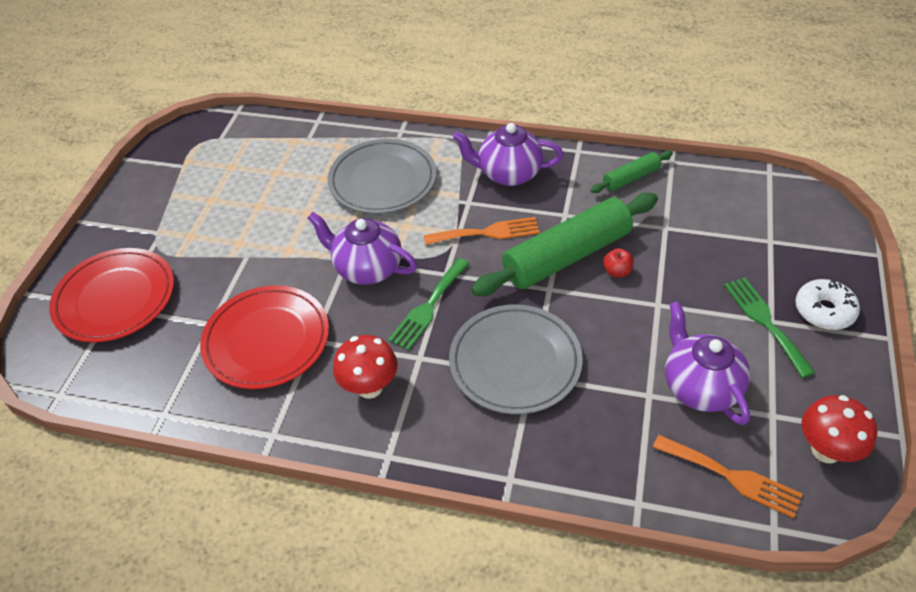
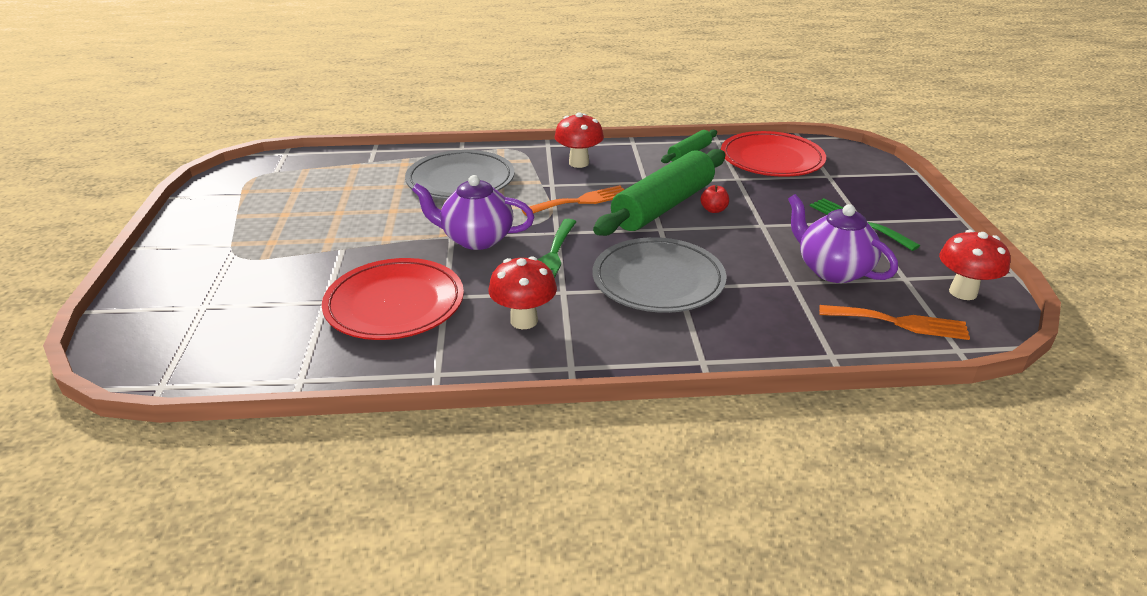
camera: 20 degrees left, 15 degrees down
(115, 298) = (202, 299): red plate -> red plate (771, 159)
(508, 174) = (579, 163): purple teapot -> red mushroom
(824, 311) = (899, 209): white donut -> none

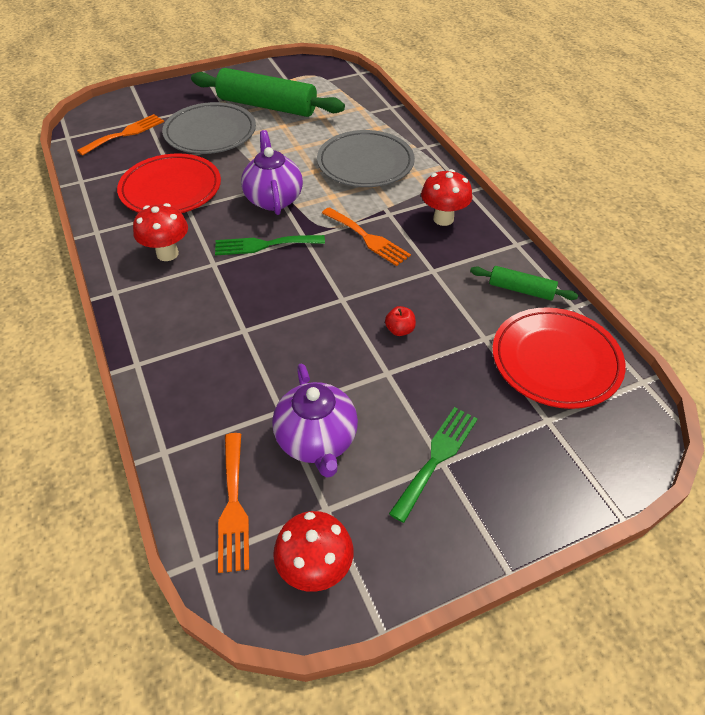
camera: 70 degrees right, 15 degrees up
(219, 328) = (125, 134): none -> orange fork
(658, 280) = (249, 315): grey plate -> grey plate (210, 133)
(663, 206) = (387, 293): green rolling pin -> green rolling pin (267, 106)
(832, 270) = (317, 441): purple teapot -> purple teapot turned 135 degrees clockwise

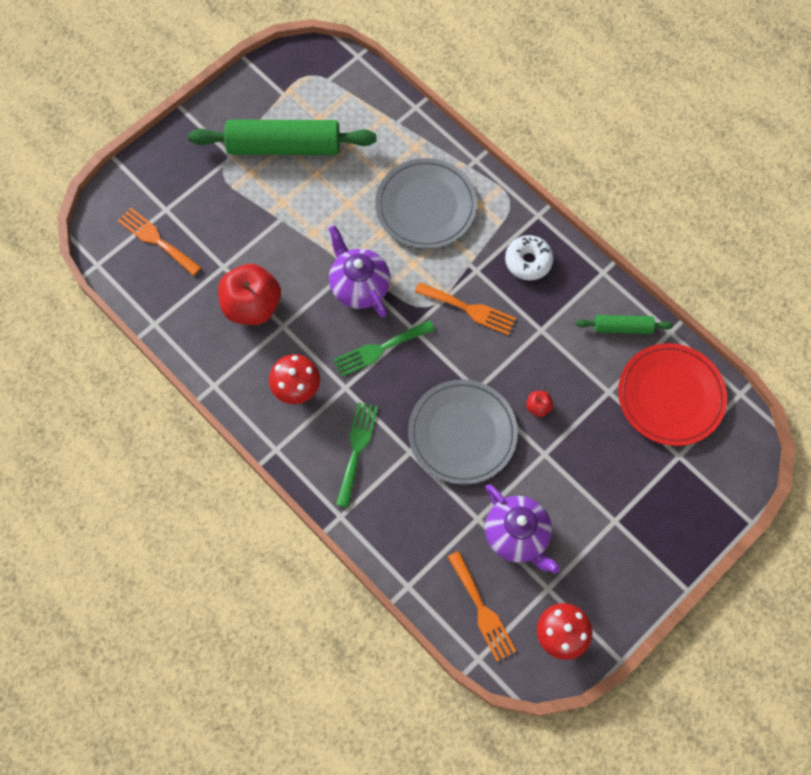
camera: 20 degrees left, 20 degrees up
(125, 134) = (156, 240): orange fork -> orange fork turned 75 degrees counterclockwise
(171, 189) = (252, 306): red plate -> red apple
(210, 133) = (246, 210): grey plate -> grey plate (462, 433)
(436, 458) = (609, 518): green fork -> green fork (357, 449)
(443, 219) = (528, 261): red mushroom -> white donut

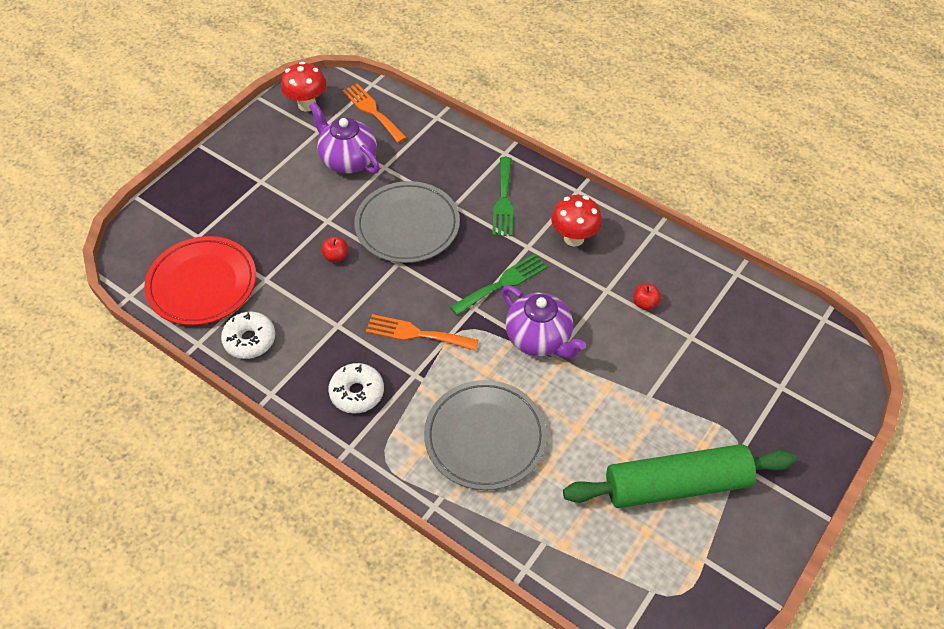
camera: 170 degrees right, 15 degrees down
(156, 240) = (775, 353): orange fork -> none
(252, 306) = (645, 303): red apple -> red apple, size x0.42
(622, 327) = (250, 340): green rolling pin -> white donut

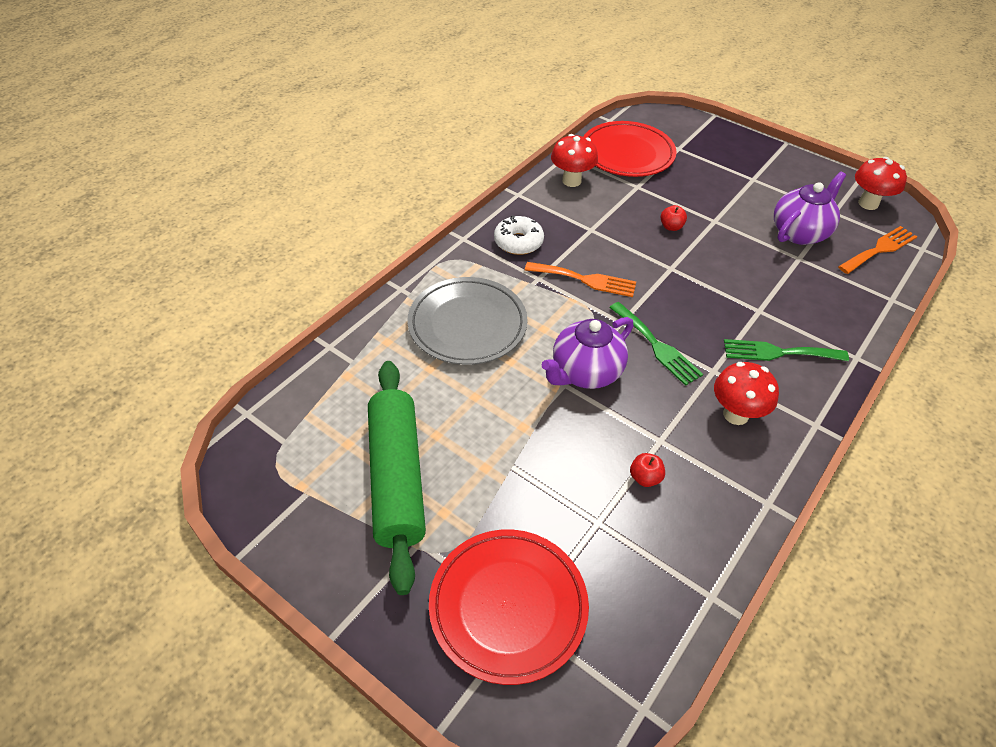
camera: 90 degrees right, 5 degrees down
(250, 340) = (571, 181): white donut -> red mushroom
(407, 226) = (721, 274): grey plate -> none
(416, 333) = (585, 280): orange fork -> orange fork turned 90 degrees clockwise
(773, 397) = (508, 606): none -> red plate

